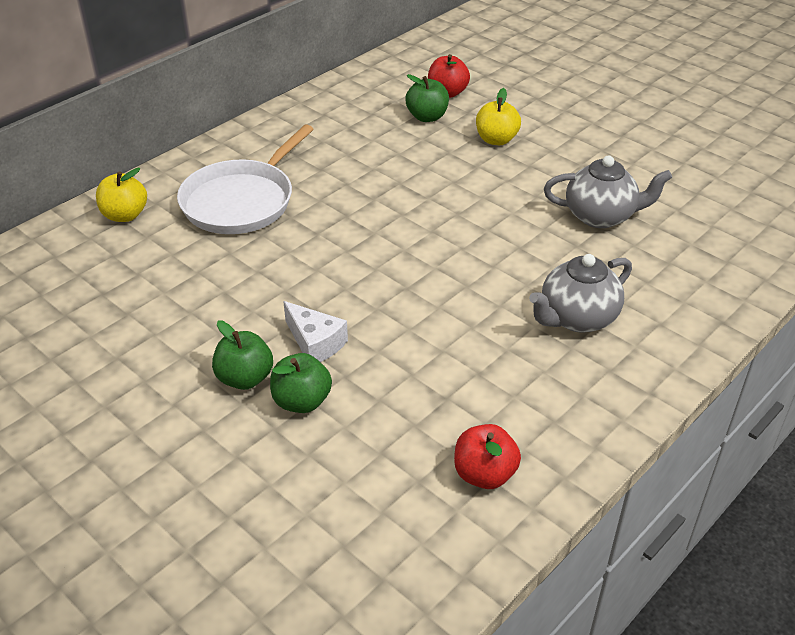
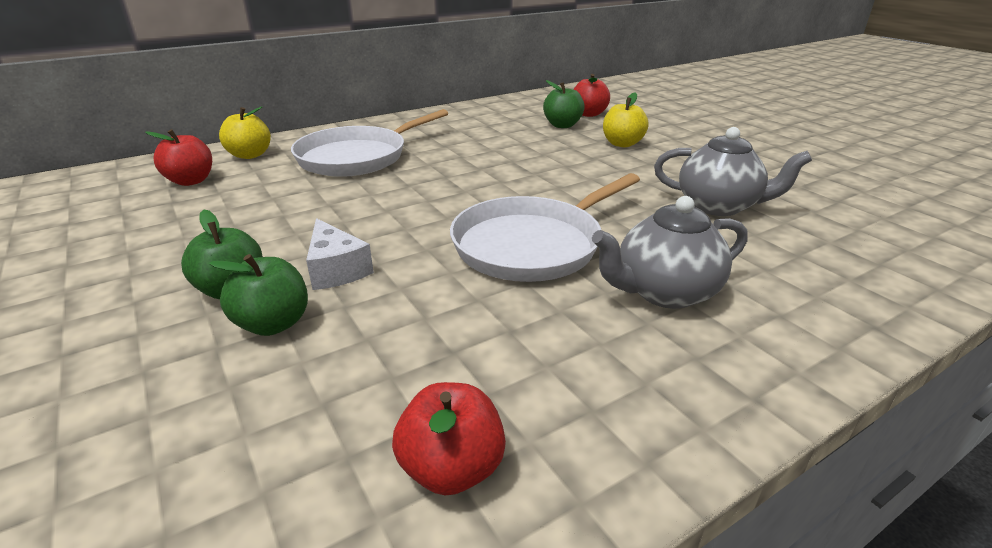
camera: 15 degrees right, 10 degrees down
(95, 263) = (191, 181): none -> red apple
(461, 288) = (532, 245): none -> white pan

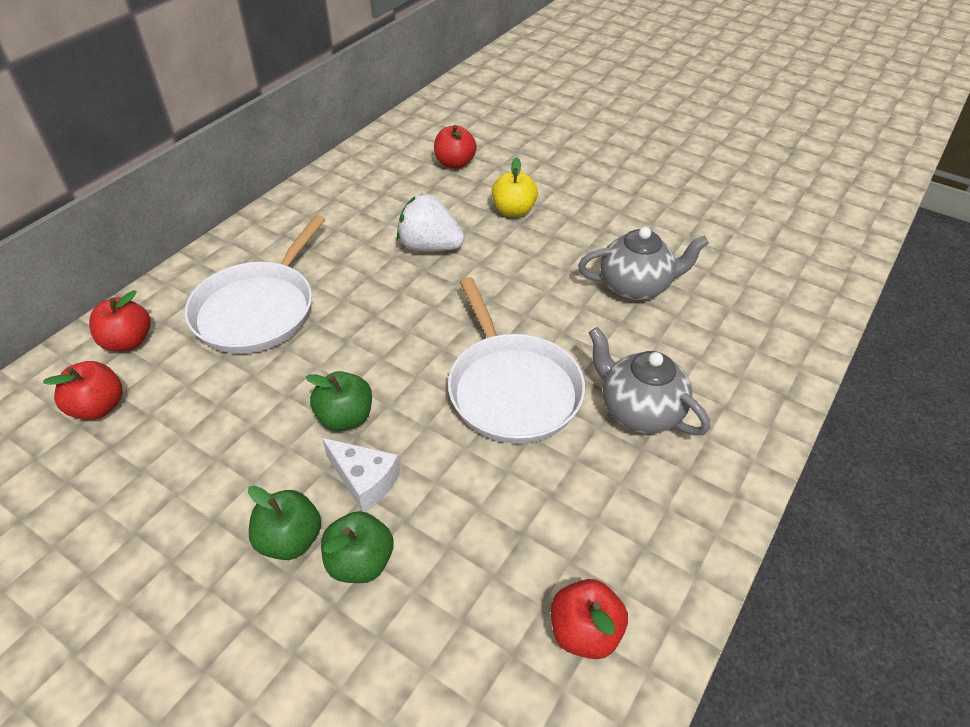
camera: 25 degrees left, 15 degrees up
(250, 155) = (128, 341): yellow apple -> red apple
(528, 150) = (430, 247): none -> white strawberry
(532, 245) = (512, 389): white pan -> white pan turned 45 degrees counterclockwise
(562, 125) = (439, 192): green apple -> green apple (345, 417)
(664, 292) = (639, 410): grey teapot -> grey teapot turned 90 degrees clockwise

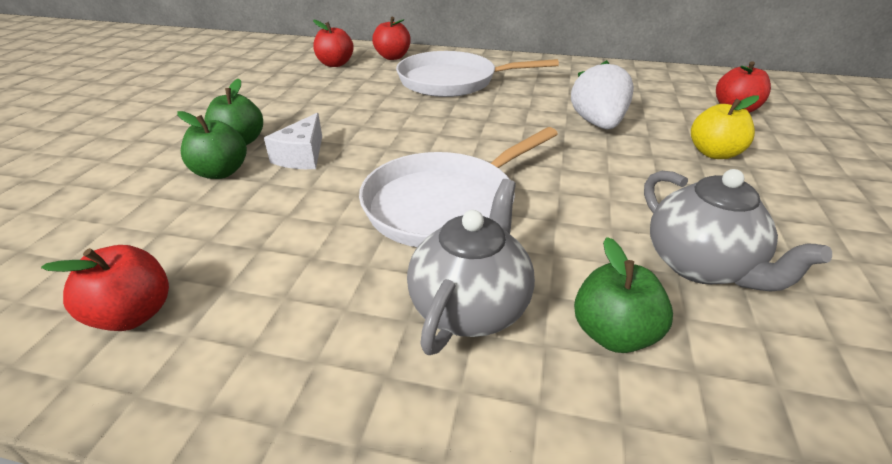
camera: 70 degrees right, 10 degrees down
(345, 417) = (364, 134): green apple -> green apple (613, 334)

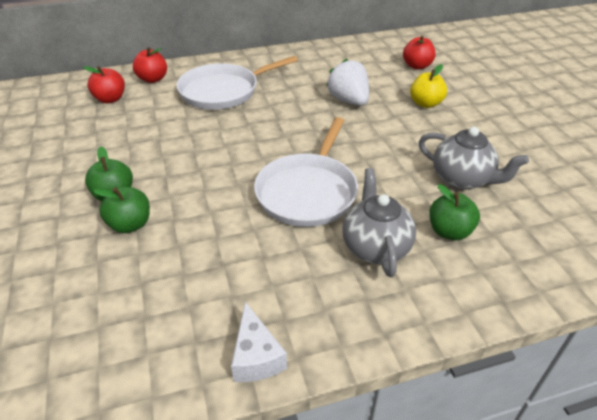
camera: 30 degrees left, 5 degrees up
(133, 314) = (193, 336): red apple -> none
(302, 156) = (177, 190): white cheese -> white cheese (256, 356)

